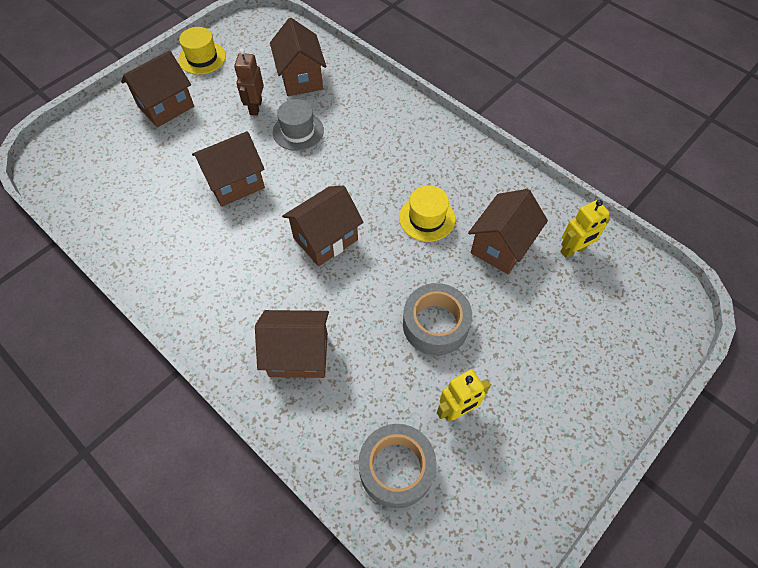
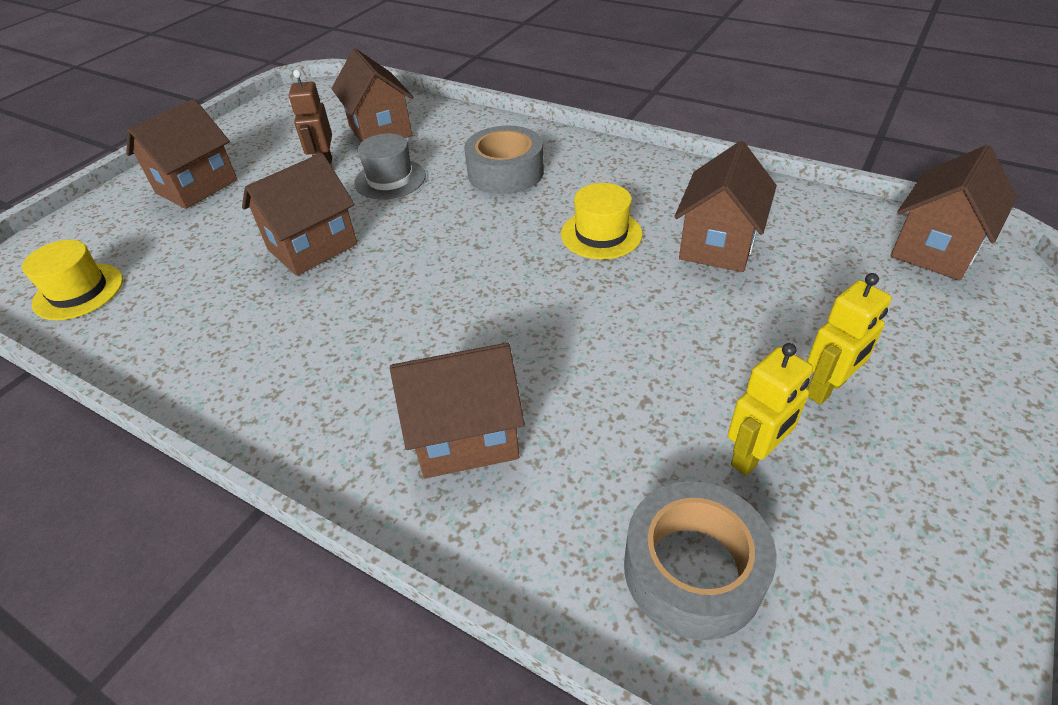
camera: 10 degrees left, 15 degrees down
(202, 58) = (241, 133): yellow hat -> yellow hat (78, 291)
(325, 239) = (464, 283): brown house -> brown house (935, 249)
(435, 324) = (667, 351): grey tape -> grey tape (505, 172)
(573, 250) = (817, 230): yellow robot -> yellow robot (826, 388)

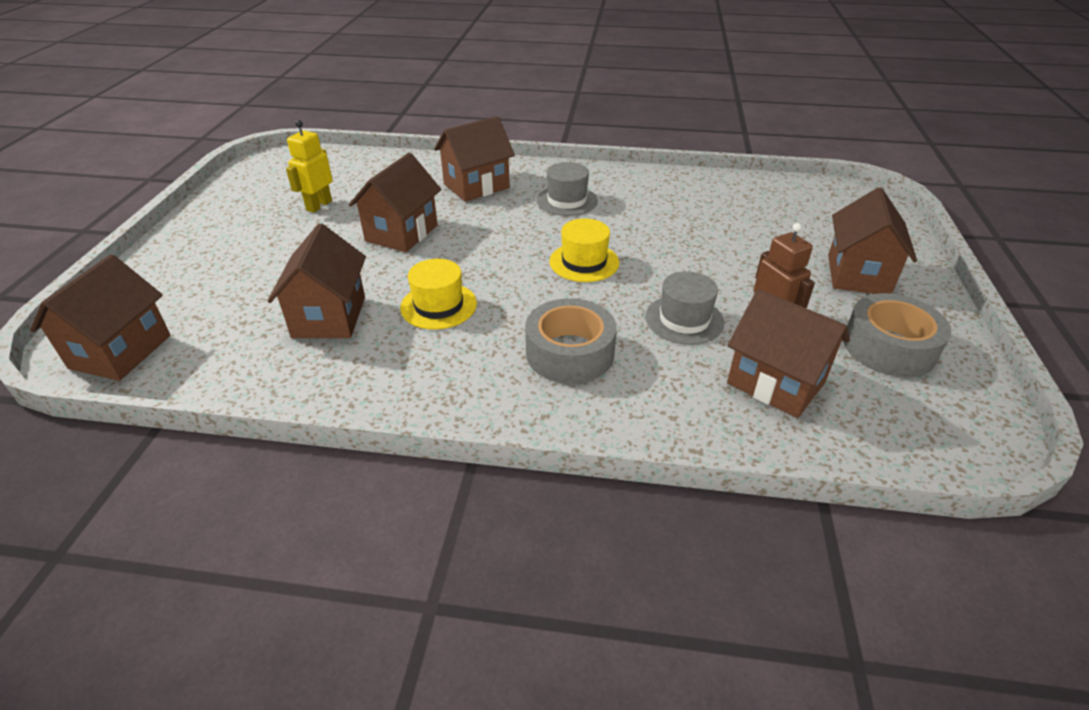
camera: 155 degrees right, 5 degrees down
(78, 291) = (795, 195): yellow hat -> yellow hat (584, 262)
(312, 247) = (676, 249): brown house -> brown house (401, 233)
(356, 358) = (567, 200): none -> grey hat
(693, 570) = (352, 171): grey tape -> grey tape (889, 347)
(826, 388) = (267, 239): yellow robot -> none

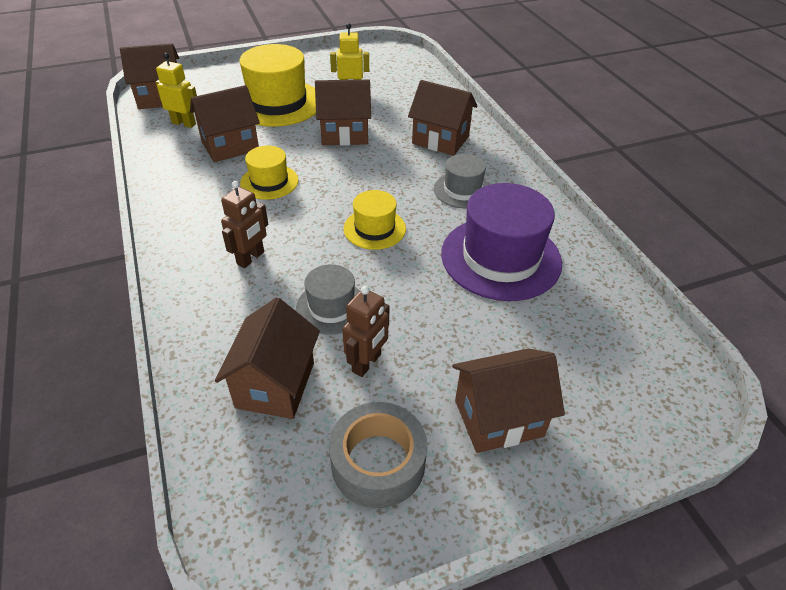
camera: 60 degrees right, 5 degrees up
(222, 344) = (184, 123): none -> yellow robot
(276, 258) = (277, 103): none -> yellow hat
(570, 353) = (251, 258): grey tape -> brown robot
(675, 213) = (501, 258): none -> purple hat

